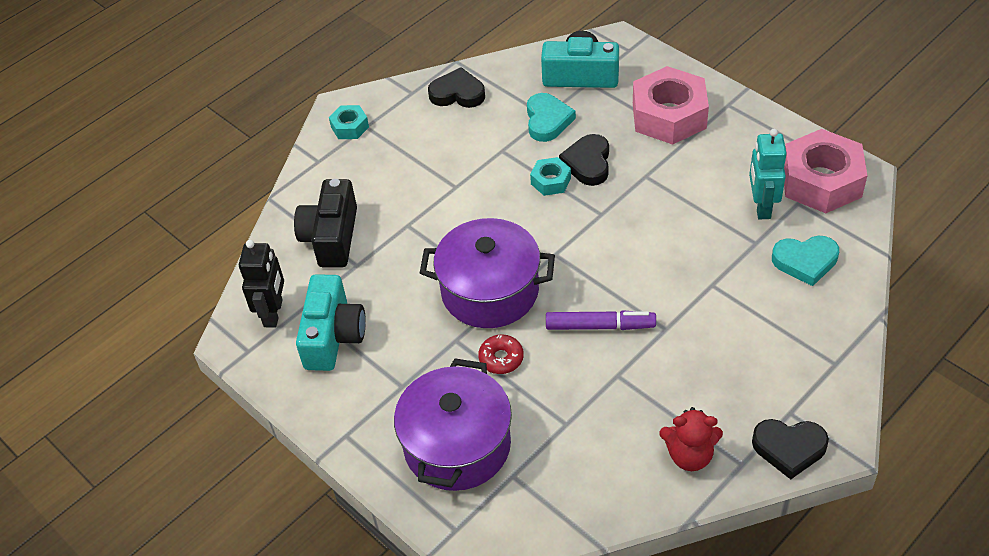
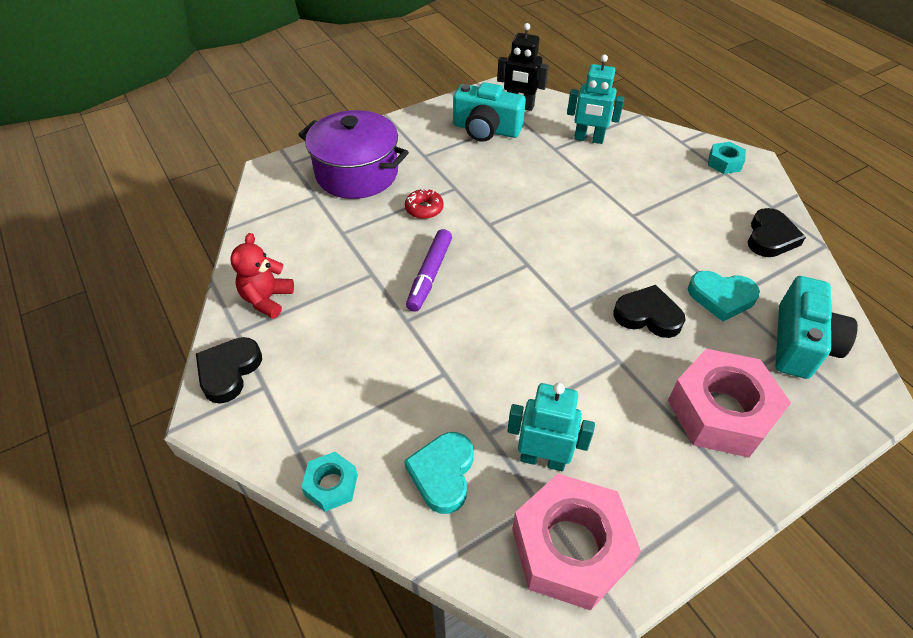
camera: 100 degrees right, 0 degrees up
(331, 237) = (588, 139): black camera -> turquoise robot
(490, 291) = (498, 215): purple pot -> none
(550, 181) = (626, 281): turquoise nut -> turquoise nut (331, 485)

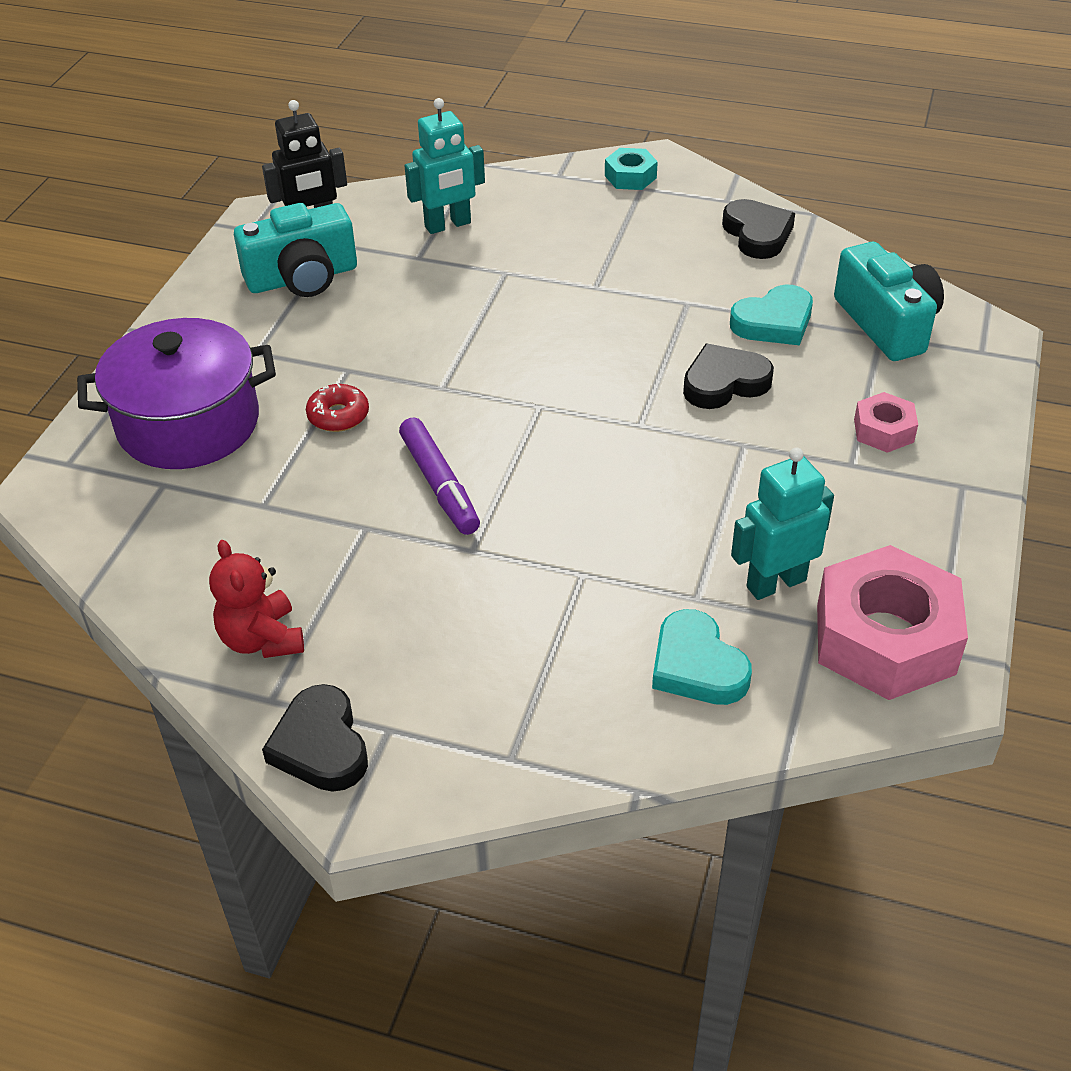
camera: 40 degrees left, 5 degrees down
(331, 485) = (596, 761): turquoise nut -> none
(720, 411) = (883, 430): pink nut -> pink nut, size x0.48

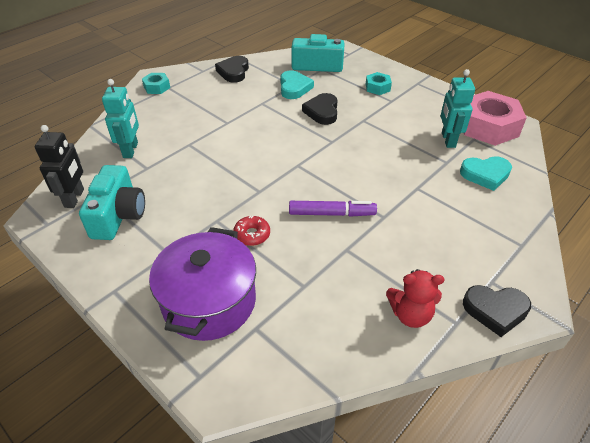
camera: 65 degrees left, 0 degrees up
(757, 234) = (233, 72): black heart -> black heart turned 90 degrees counterclockwise
(883, 430) = (377, 87): pink nut -> turquoise nut

